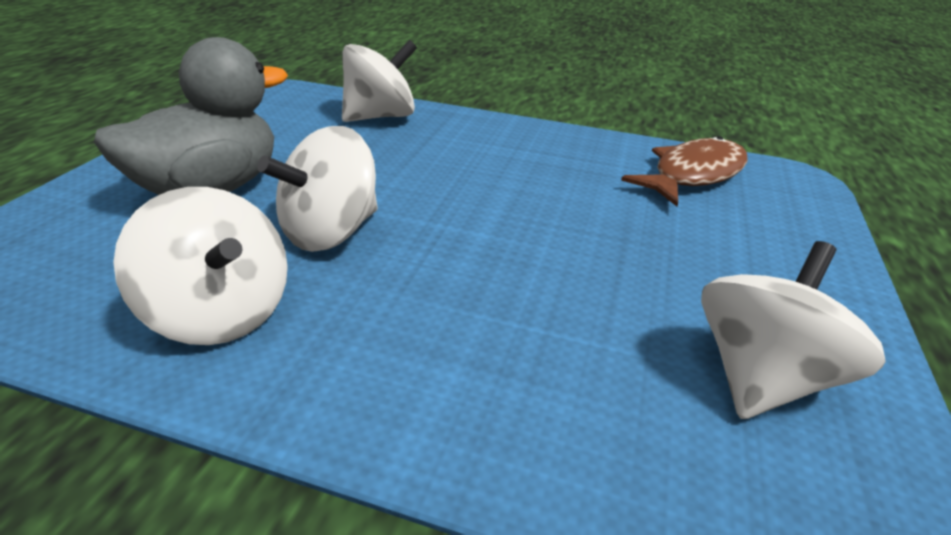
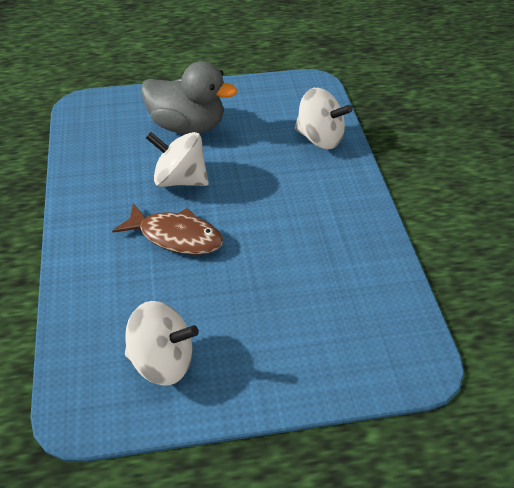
camera: 65 degrees right, 10 degrees up
(221, 313) = (105, 180): white spinning top -> none
(693, 175) = (371, 305): brown fish -> brown fish (176, 237)

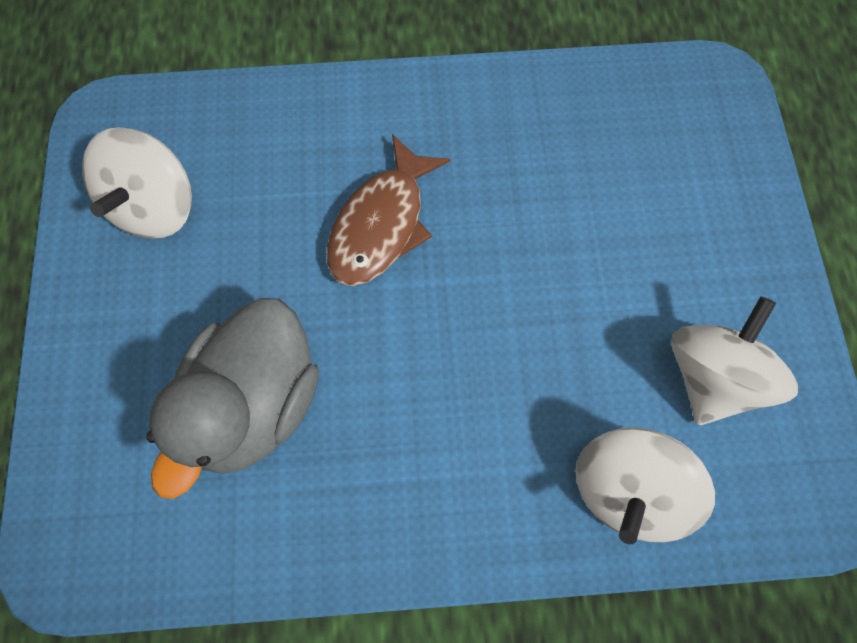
camera: 95 degrees right, 25 degrees up
(180, 180) = (513, 231): white spinning top -> white spinning top (711, 376)
(187, 126) = (661, 245): grey duck -> grey duck (255, 403)

